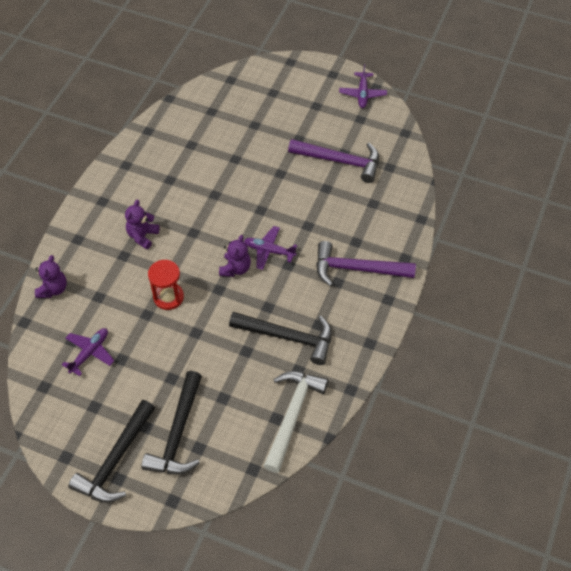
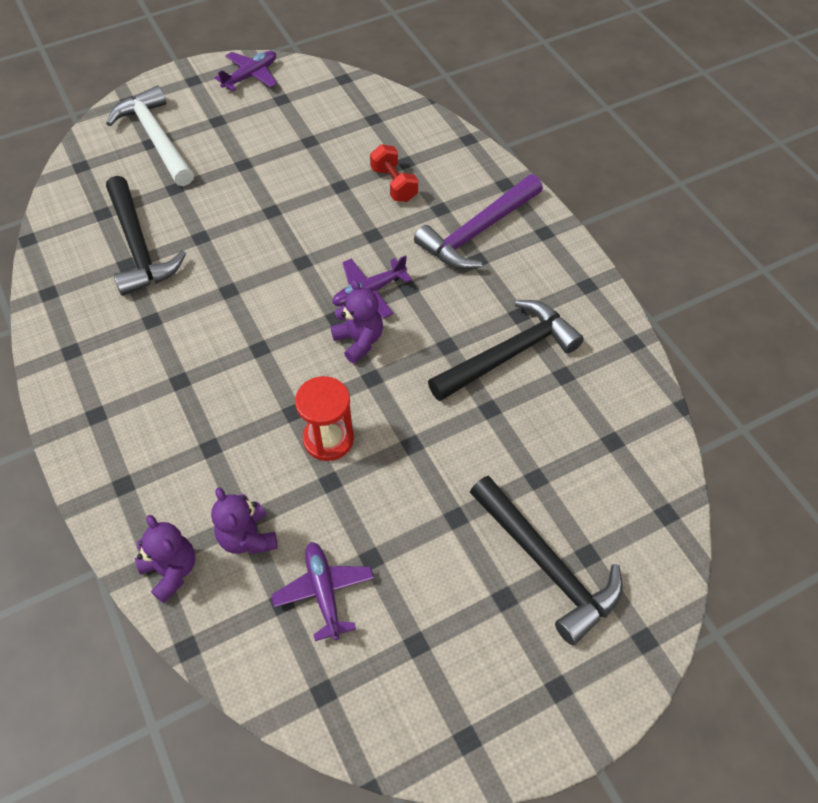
camera: 50 degrees left, 0 degrees up
(116, 460) = (526, 671): black hammer -> black hammer (139, 246)
(142, 236) = (203, 405): purple teddy bear -> purple teddy bear (247, 537)
(292, 415) = (622, 422): white hammer -> white hammer (156, 138)
(340, 161) = (317, 151): purple hammer -> none
(352, 210) = (394, 184): none -> red dumbbell
(362, 94) = (251, 76): purple plane -> purple plane turned 90 degrees counterclockwise

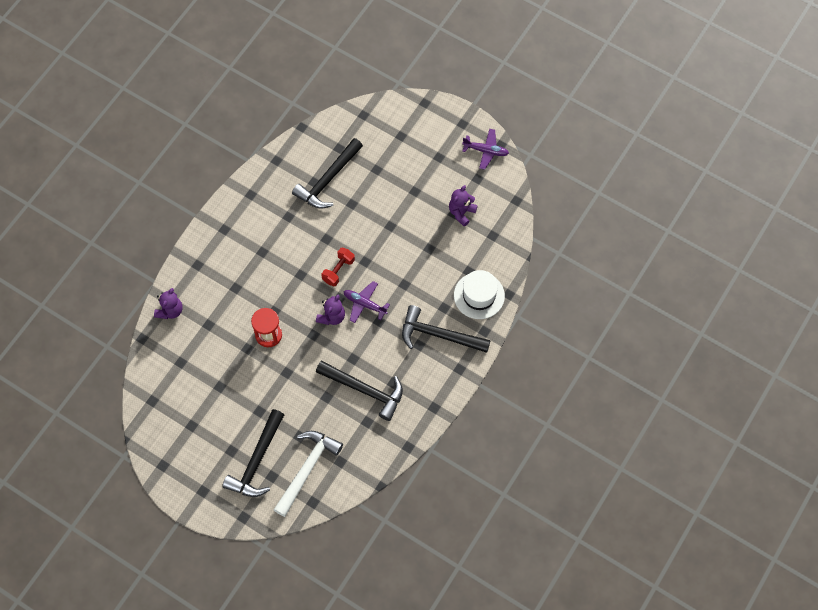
camera: 60 degrees right, 10 degrees up
(156, 138) = (406, 136): white hammer -> white hammer (307, 469)
(247, 537) = (201, 331): purple teddy bear -> purple teddy bear (461, 212)
(324, 592) = (194, 376): purple plane -> none
(394, 184) = (447, 274): red dumbbell -> red dumbbell (338, 270)
(449, 167) = (479, 295): none -> white hat
(478, 231) = (439, 335): purple hammer -> black hammer

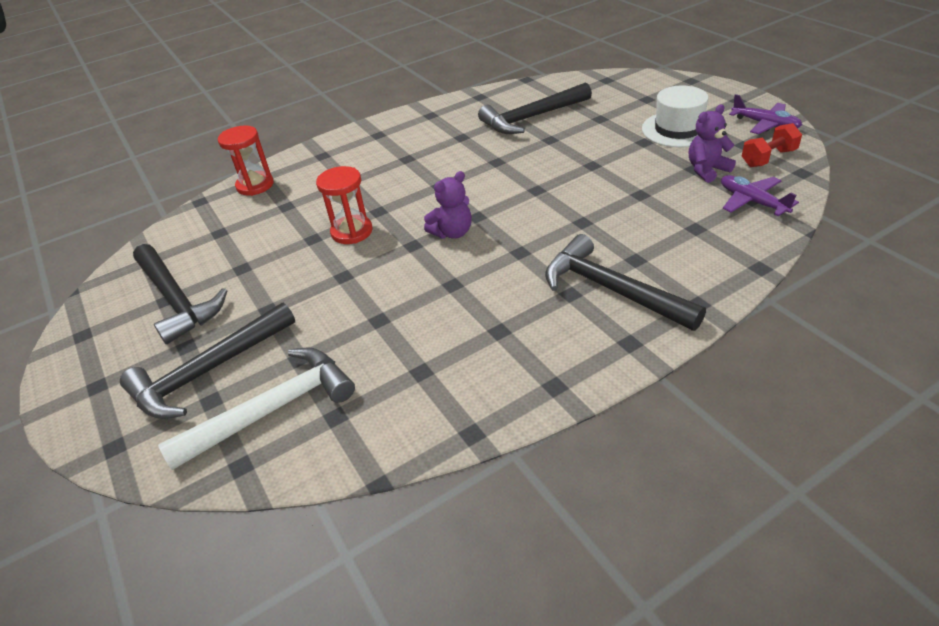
camera: 30 degrees right, 25 degrees down
(170, 310) = (255, 185): purple teddy bear -> red hourglass
(338, 270) = (493, 191): red dumbbell -> red dumbbell (768, 158)
(364, 304) = (509, 230): purple plane -> purple plane (752, 201)
(364, 390) = (445, 327): black hammer -> black hammer (176, 299)
(479, 295) = (704, 258): white hat -> white hat (678, 129)

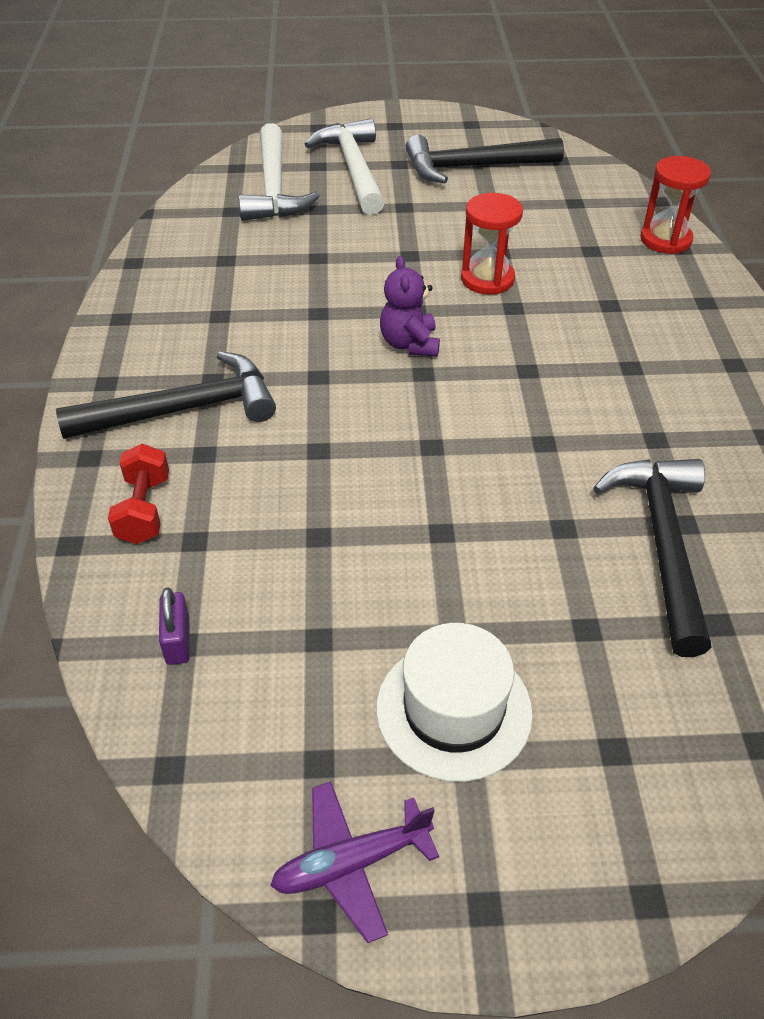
camera: 115 degrees right, 5 degrees up
(209, 371) = (353, 169): black hammer -> white hammer
(707, 170) = (299, 651): purple teddy bear -> none
(752, 201) = (177, 640): purple plane -> purple padlock
(768, 158) = (249, 760): red dumbbell -> red dumbbell (144, 510)

